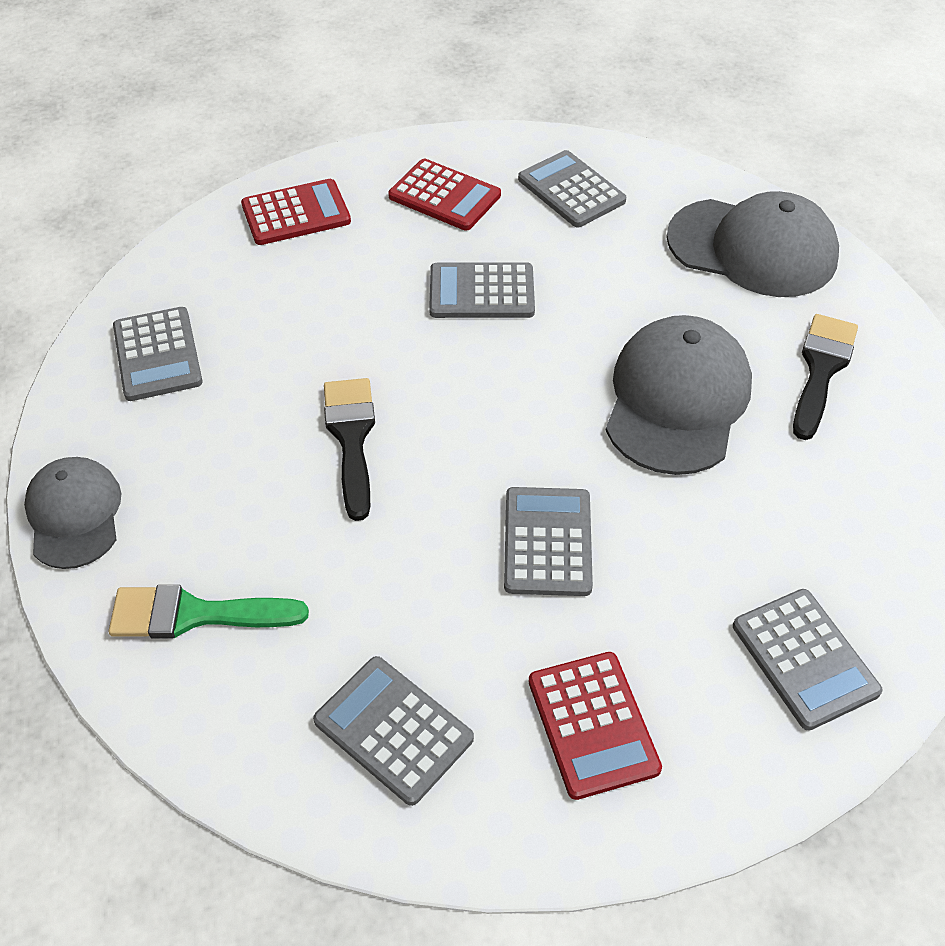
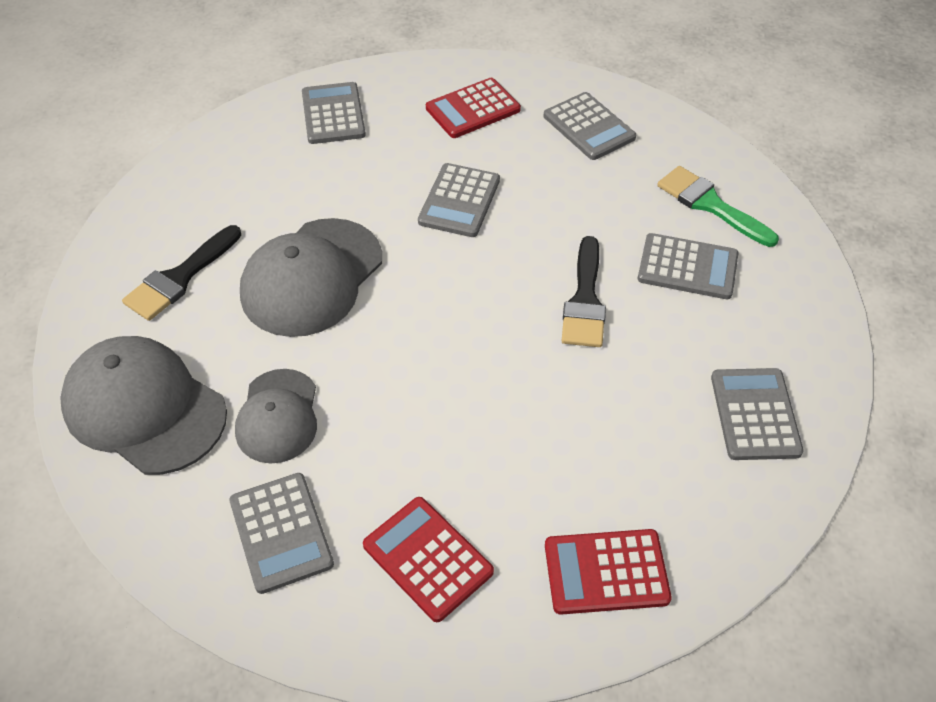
camera: 165 degrees left, 0 degrees up
(74, 514) = (807, 285): grey cap -> grey cap (278, 416)
(194, 614) = (710, 205): green brush -> green brush turned 150 degrees counterclockwise
(481, 292) = (432, 416): grey calculator -> grey calculator (687, 267)
(593, 724) = (473, 109): red calculator -> red calculator turned 120 degrees counterclockwise

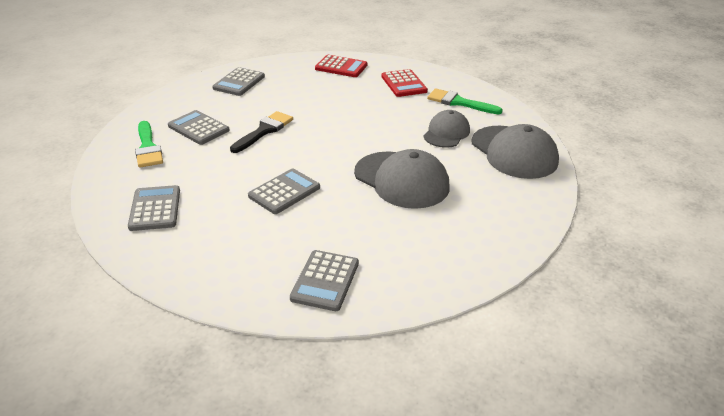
camera: 155 degrees left, 15 degrees down
(180, 278) = (483, 202): black brush -> none
(281, 532) = (459, 102): grey calculator -> green brush
(312, 277) = (401, 180): grey cap -> grey cap turned 75 degrees clockwise
(473, 109) = (217, 248): red calculator -> none

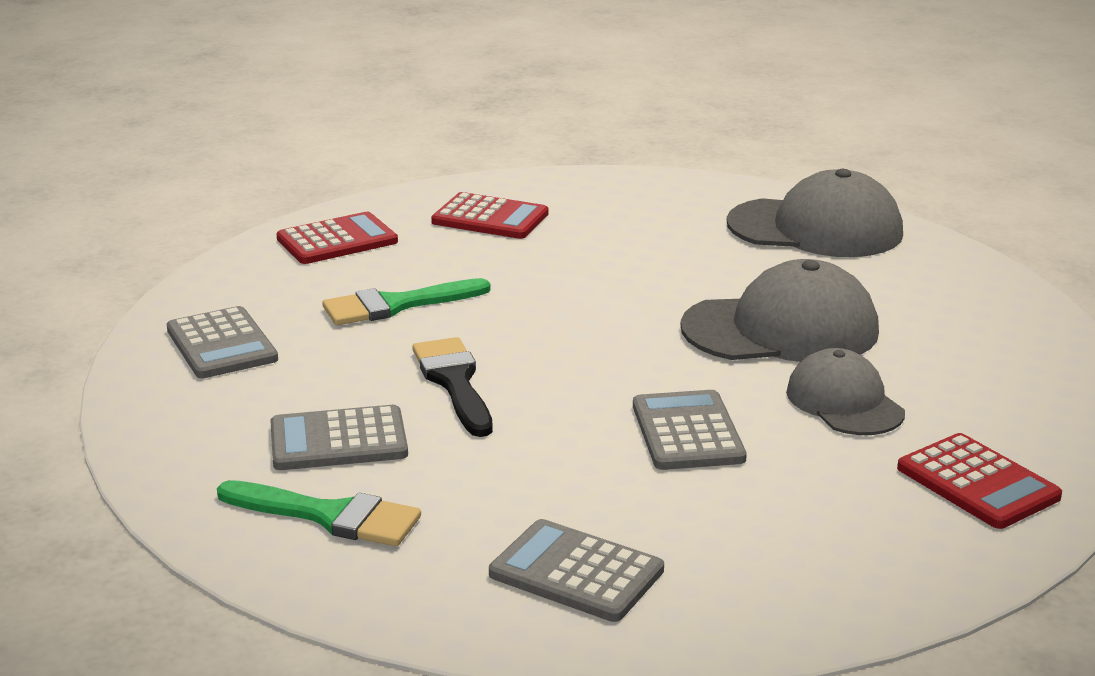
camera: 50 degrees left, 10 degrees down
(325, 281) = (977, 483): grey calculator -> red calculator
(446, 133) = (694, 248): grey cap -> grey cap (844, 402)
(459, 102) = (619, 205): green brush -> green brush (396, 305)

